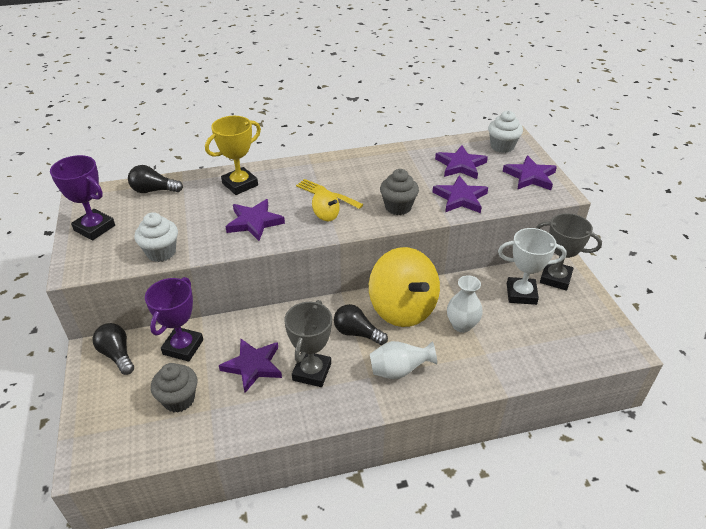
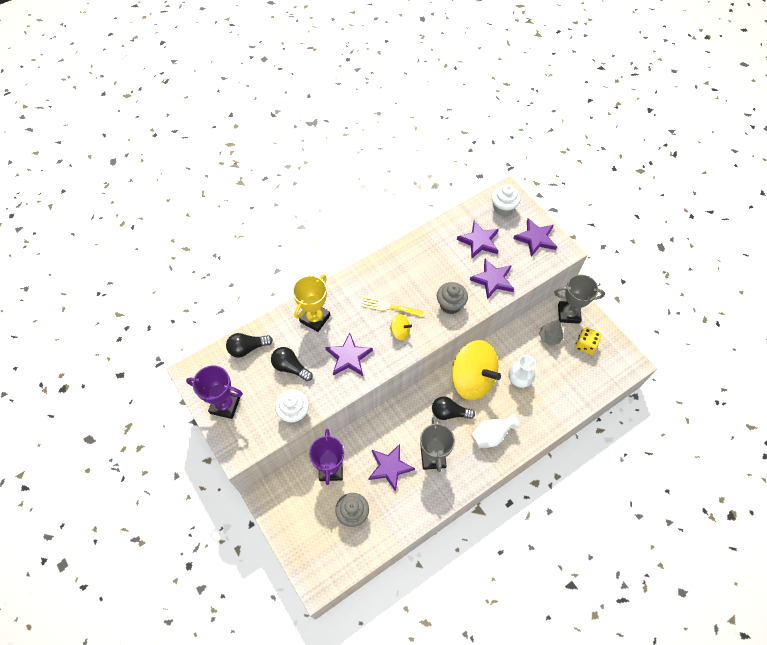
camera: 20 degrees left, 20 degrees up
(117, 355) = (286, 493): black light bulb -> black light bulb (290, 367)
(521, 294) = (549, 337): white trophy -> grey tree
(566, 313) = (585, 345): none -> yellow dice

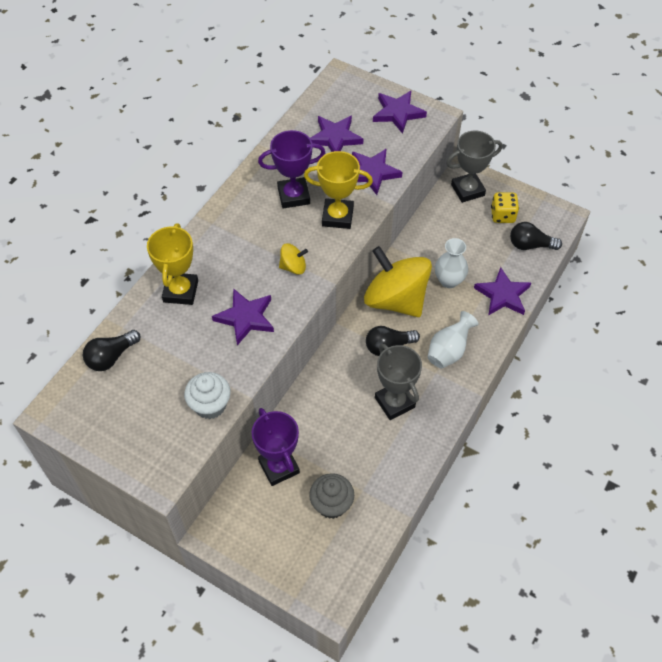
camera: 25 degrees left, 5 degrees down
(225, 405) = (116, 433): purple trophy -> purple trophy (293, 196)
(290, 367) = (178, 357): black light bulb -> black light bulb (530, 245)
(389, 307) = (266, 245): yellow fork -> none
(390, 467) = (349, 434): purple star -> purple star (503, 295)
(450, 305) = (337, 216): grey cupcake -> yellow trophy
(472, 379) = (396, 300): yellow spinning top -> yellow spinning top turned 150 degrees counterclockwise
(503, 208) = (344, 94): white cupcake -> none
(549, 337) = (459, 222): grey tree -> none

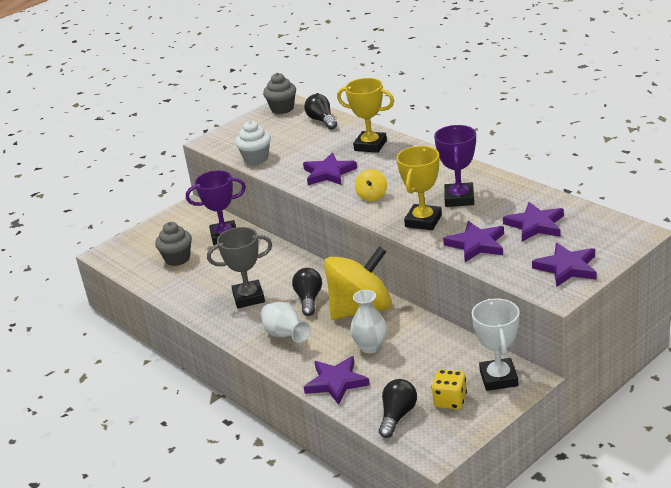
camera: 110 degrees right, 25 degrees down
(70, 414) = (282, 109): none -> grey cupcake
(467, 190) = (498, 378): grey trophy -> white trophy

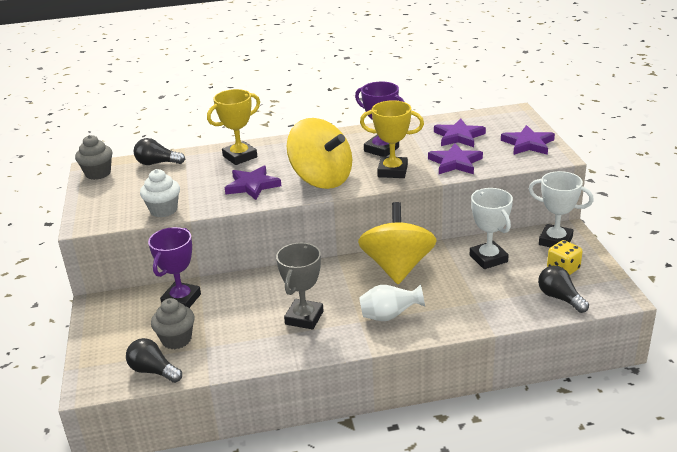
camera: 60 degrees left, 0 degrees up
(309, 299) = (350, 287): black light bulb -> black light bulb (153, 371)
(336, 382) = (486, 312): purple star -> none
(370, 347) = (455, 280): white vase -> none
(372, 196) = (321, 179): yellow spinning top -> yellow spinning top, size x2.36
(423, 221) = (392, 171): yellow trophy -> yellow trophy turned 45 degrees counterclockwise
(424, 351) = (488, 258): none -> white trophy

